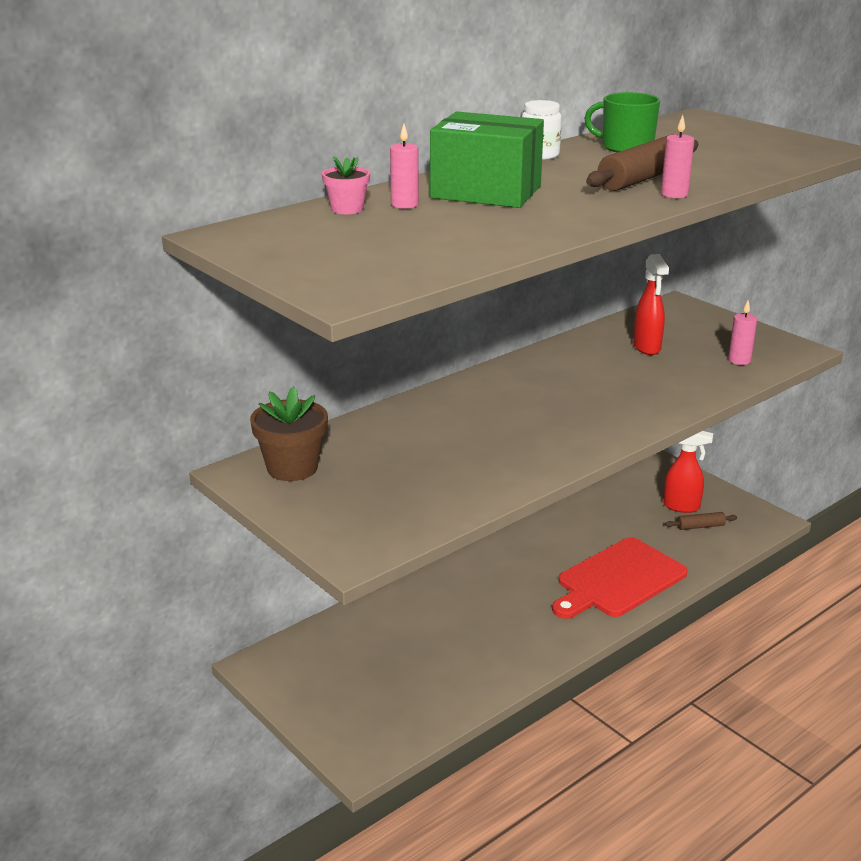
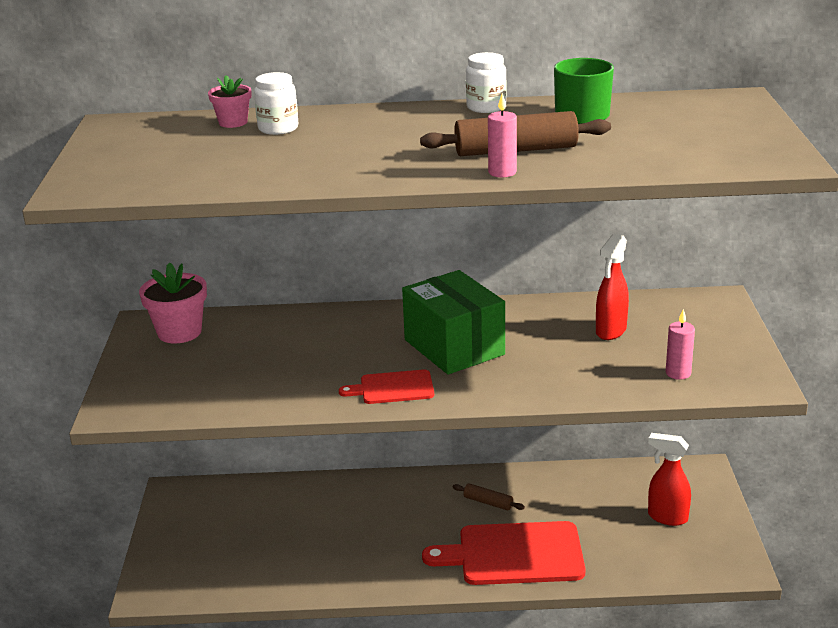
camera: 40 degrees right, 0 degrees up
(292, 468) = (179, 332): brown flower pot -> pink flower pot
(404, 204) = (278, 128): pink candle -> white jar
(486, 192) = (360, 132): green box -> green box (454, 347)
(565, 442) = (393, 388): none -> red cutting board
(682, 507) = (667, 517): red spray bottle -> red spray bottle turned 150 degrees clockwise
(700, 526) = (658, 542): brown rolling pin -> brown rolling pin (488, 502)

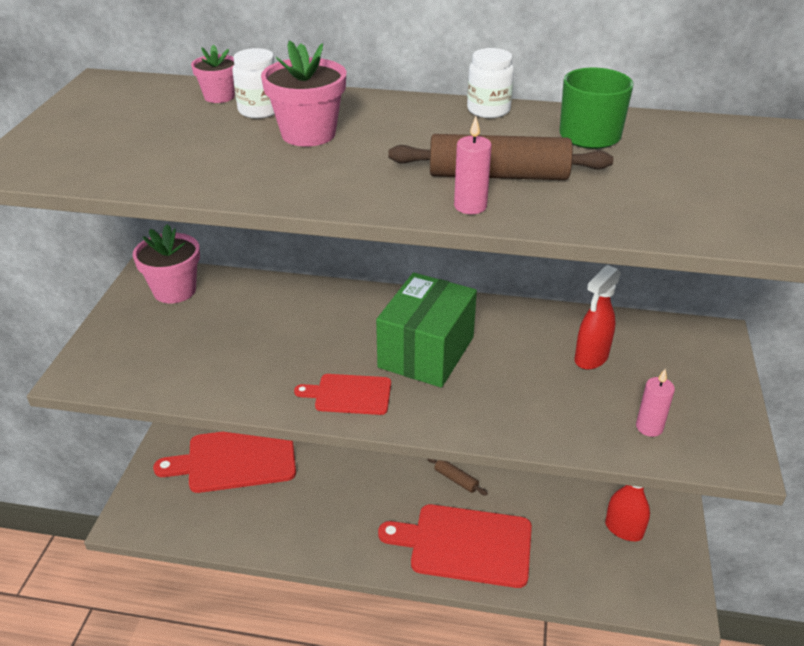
camera: 10 degrees right, 10 degrees up
(248, 520) = (236, 459): none -> red cutting board
(334, 140) = (308, 134): none -> pink flower pot
(454, 347) = (426, 352): green box -> green box turned 45 degrees clockwise

